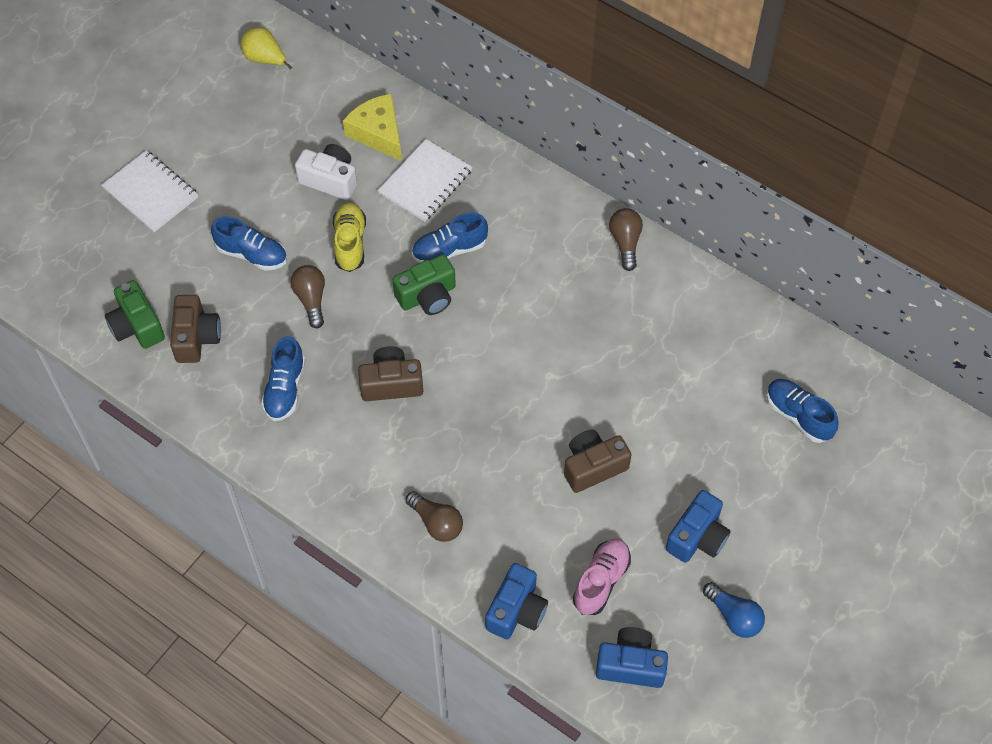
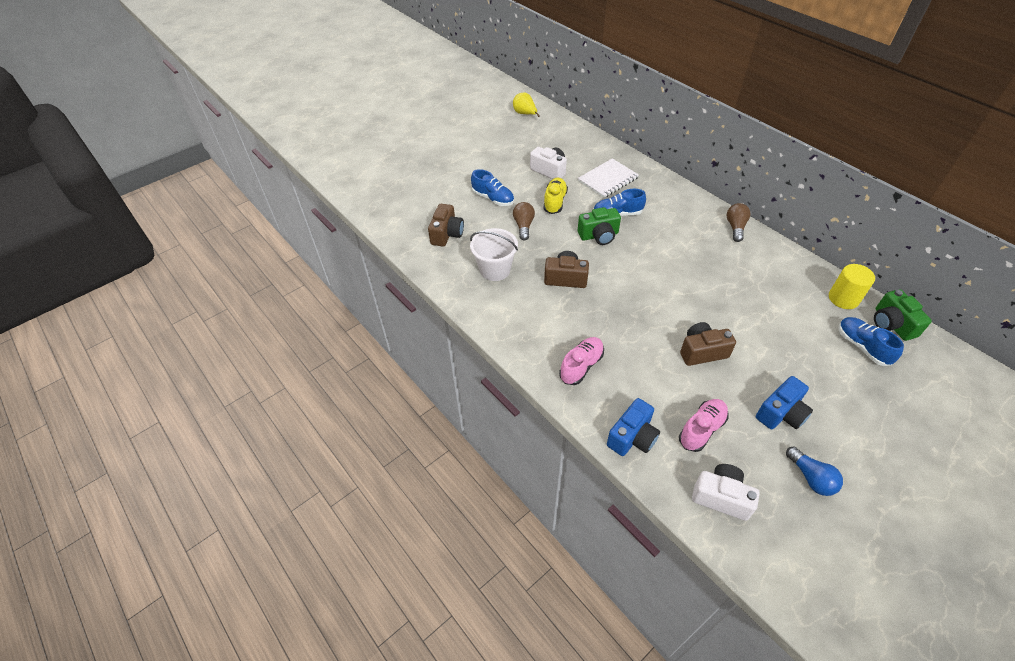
camera: 15 degrees right, 10 degrees down
(137, 326) = (412, 223): green camera -> green camera (891, 324)
(150, 193) = (442, 162): white notebook -> none
(285, 389) = (495, 270): blue shoe -> white bucket
(378, 133) = (583, 153): yellow cheese -> none
(436, 522) = (581, 366): brown light bulb -> pink shoe
(630, 665) = (721, 497): blue camera -> white camera
(776, 342) = (843, 298): none -> yellow cylinder

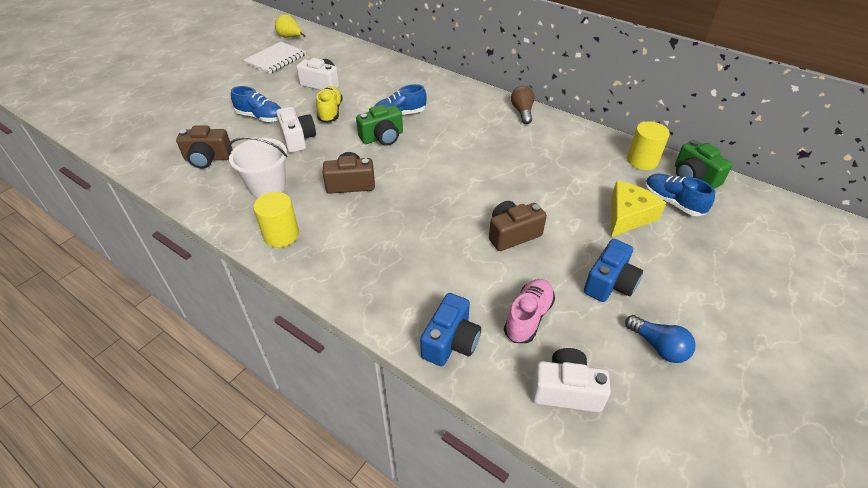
camera: 15 degrees left, 5 degrees down
(447, 234) = (208, 158): brown camera -> brown camera turned 90 degrees clockwise
(503, 317) = (281, 235): none -> yellow cylinder
(523, 226) = (297, 139): brown light bulb -> white camera
(581, 366) = (379, 273): pink shoe -> none
(608, 179) = (385, 85): white notebook -> white notebook (275, 59)
(814, 352) = (628, 216): none -> yellow cheese

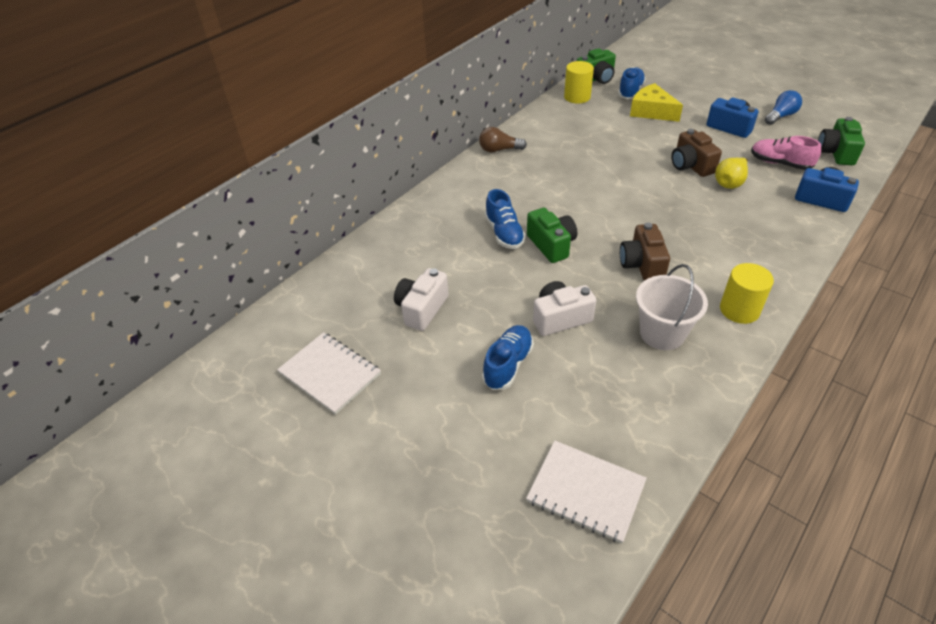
camera: 85 degrees left, 0 degrees up
(151, 144) = (586, 491): none -> white notebook
(208, 158) = (614, 407): brown camera -> none
(290, 37) = (254, 365): yellow pear -> yellow pear (729, 183)
(330, 112) = (496, 293): yellow shoe -> none
(566, 390) = (836, 153): white camera -> green camera
(672, 202) = (630, 91): blue shoe -> blue shoe turned 150 degrees clockwise

